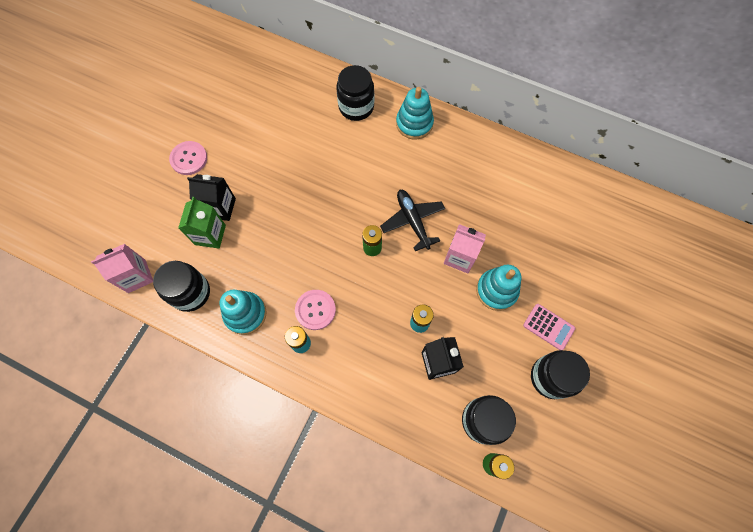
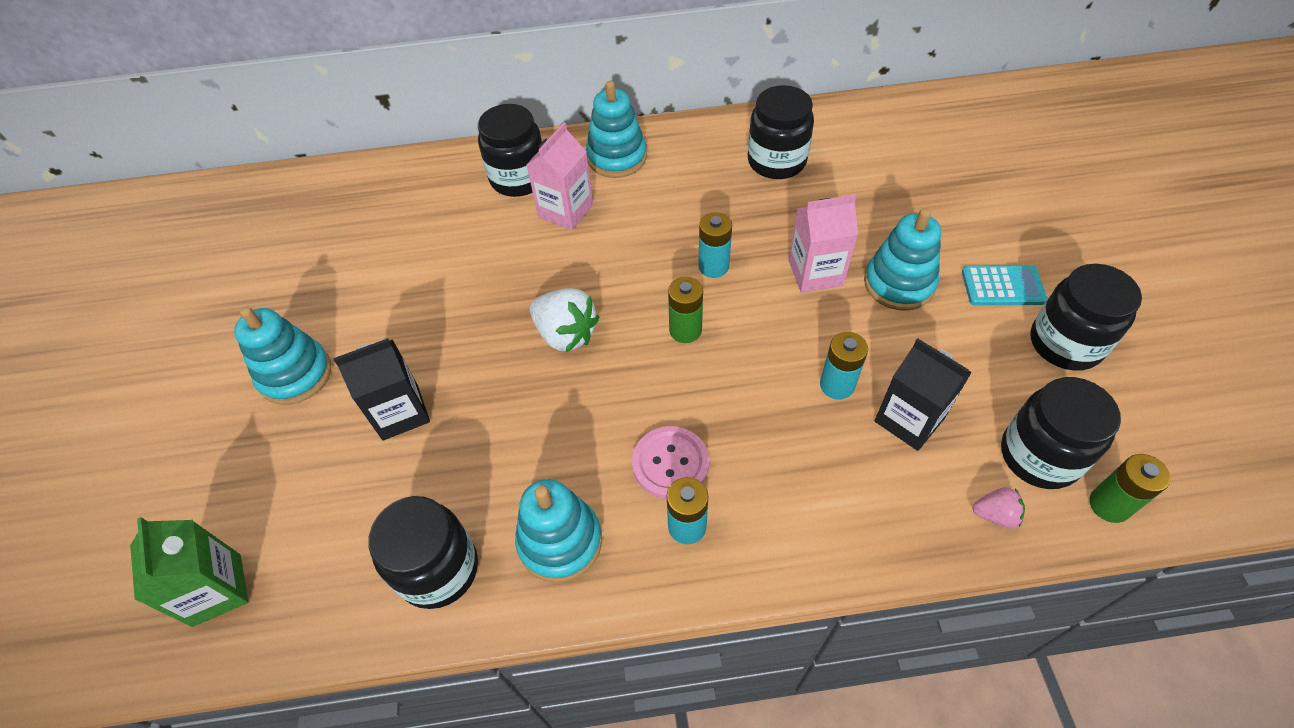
camera: 30 degrees left, 15 degrees down
(137, 276) = (315, 605): pink carton -> pink carton (566, 210)
(189, 159) = (295, 374): pink button -> turquoise stacking toy
(210, 235) = (410, 461): green carton -> green carton (217, 590)
(316, 214) = (566, 334): none -> white strawberry
(413, 221) = (713, 266): black plane -> turquoise battery
(436, 431) = (995, 515): none -> pink strawberry
(496, 178) = (776, 161): none -> black jar
(548, 327) = (1002, 286): pink calculator -> turquoise calculator

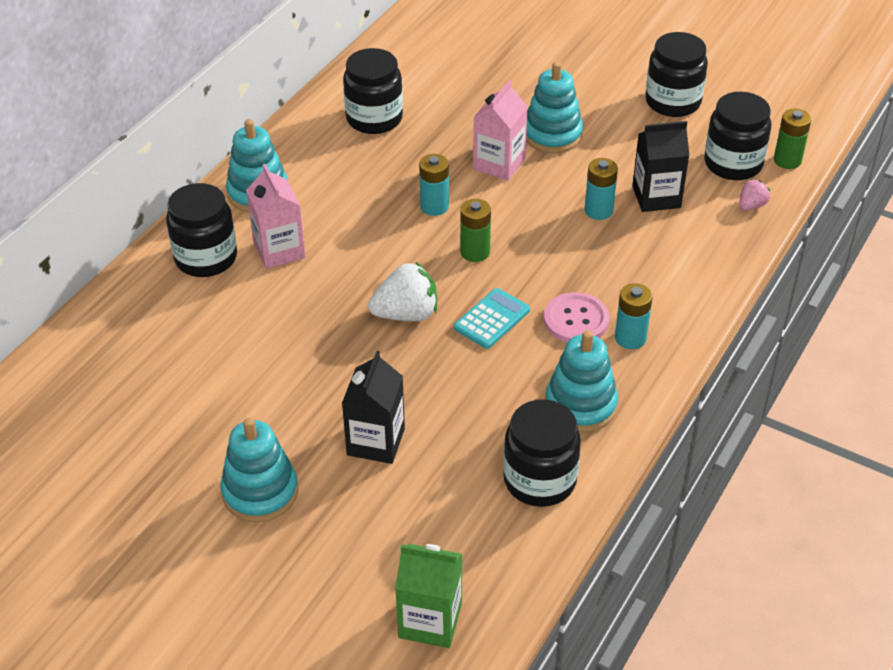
camera: 55 degrees left, 10 degrees down
(1002, 286) = (605, 96): turquoise calculator -> turquoise calculator (492, 319)

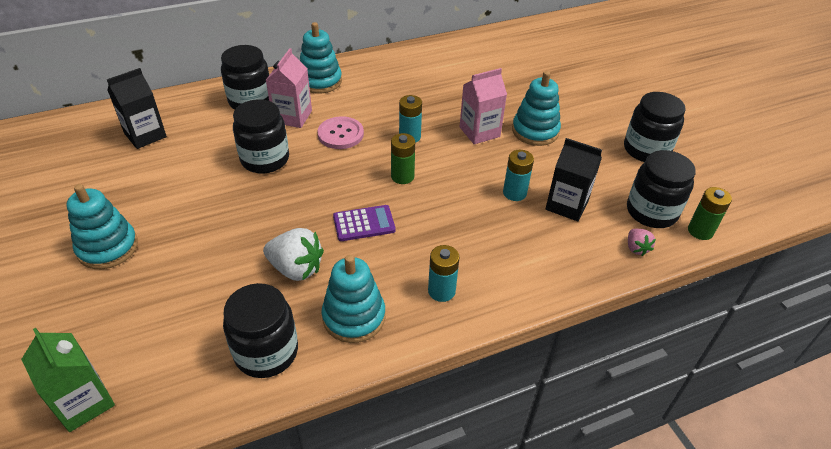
camera: 35 degrees right, 0 degrees up
(374, 119) = (432, 72): black jar -> black jar (265, 159)
(376, 442) = (204, 258): black carton -> black carton (145, 135)
(406, 314) = (317, 191): white strawberry -> white strawberry (296, 268)
(492, 319) = (364, 224): turquoise calculator -> purple calculator
(576, 320) = (418, 256): pink button -> pink button (340, 134)
(751, 206) = (636, 248): pink strawberry -> pink strawberry turned 90 degrees clockwise

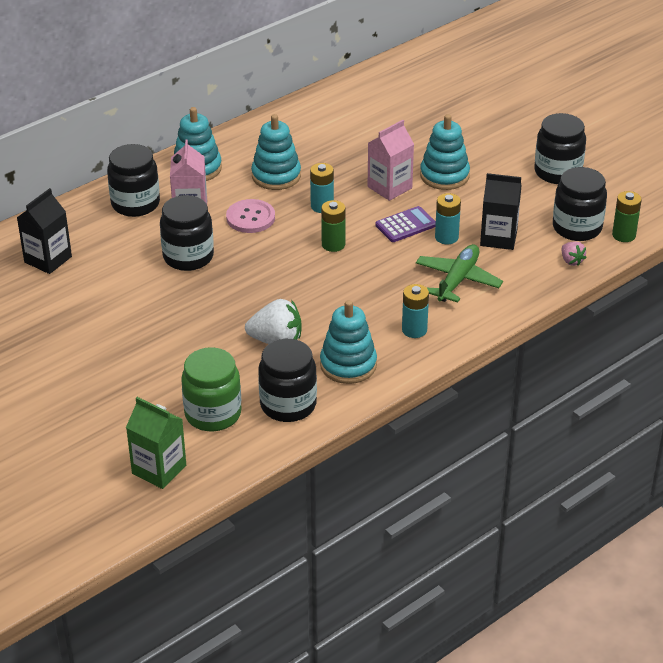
camera: 15 degrees left, 5 degrees down
(108, 247) = (90, 362): turquoise stacking toy -> turquoise stacking toy (276, 176)
(183, 342) = (213, 414): none -> green jar
(364, 224) = (318, 292): purple calculator -> purple calculator (405, 225)
(509, 243) = (458, 280): none -> green plane

